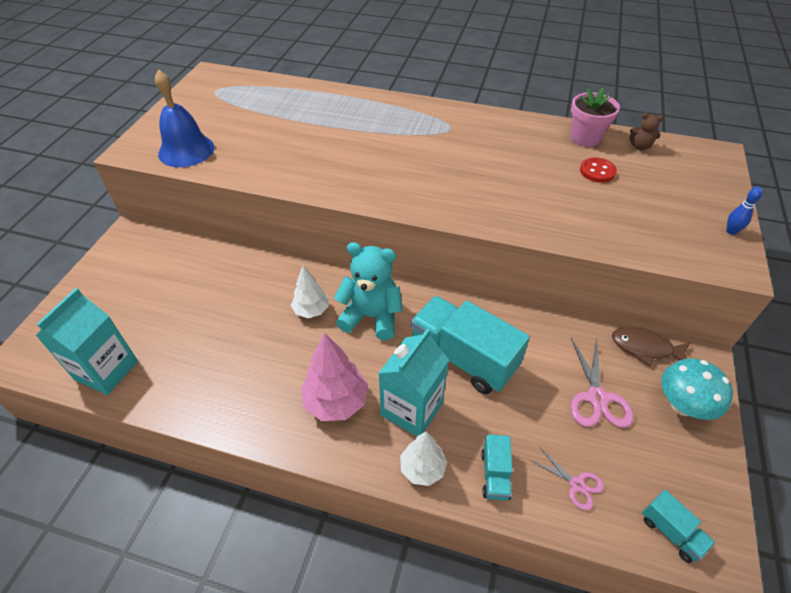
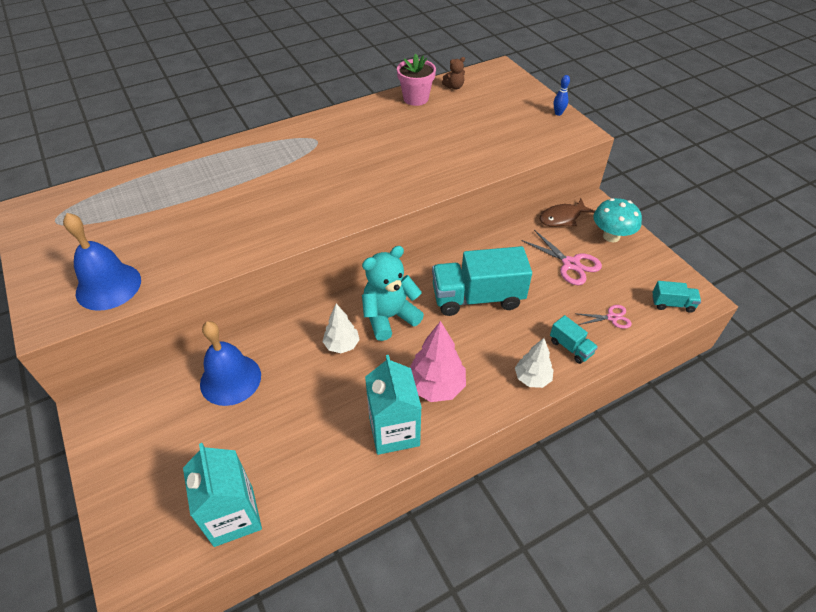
camera: 45 degrees left, 0 degrees up
(216, 276) = (230, 379): none -> blue bell
(411, 409) = (485, 351): turquoise carton -> turquoise carton (394, 431)
(597, 171) = (449, 117): red button -> none

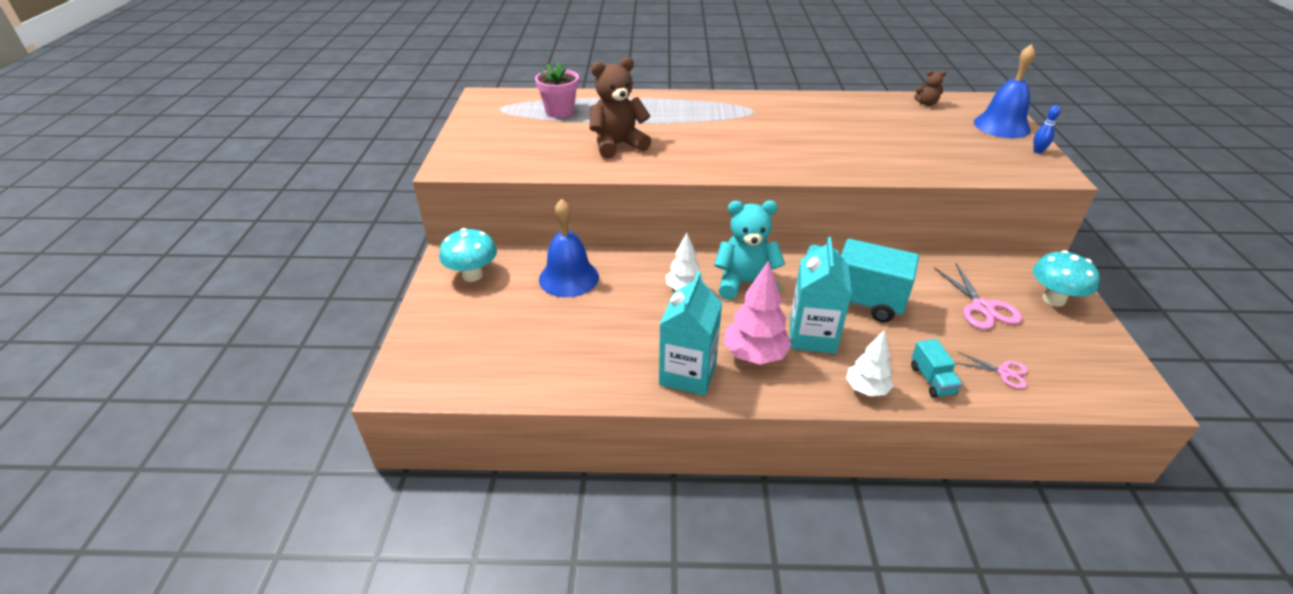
camera: 30 degrees right, 10 degrees down
(108, 286) = (507, 159): blue bell -> blue bell (1001, 126)
(130, 419) = (472, 275): none -> turquoise mushroom
(213, 226) = (618, 145): none -> brown teddy bear
(233, 516) = (503, 375): turquoise carton -> turquoise carton (812, 336)
(416, 98) = (877, 103): pink flower pot -> pink flower pot (559, 112)
(562, 218) = (999, 264): brown fish -> none
(672, 304) = (1098, 389): turquoise truck -> none

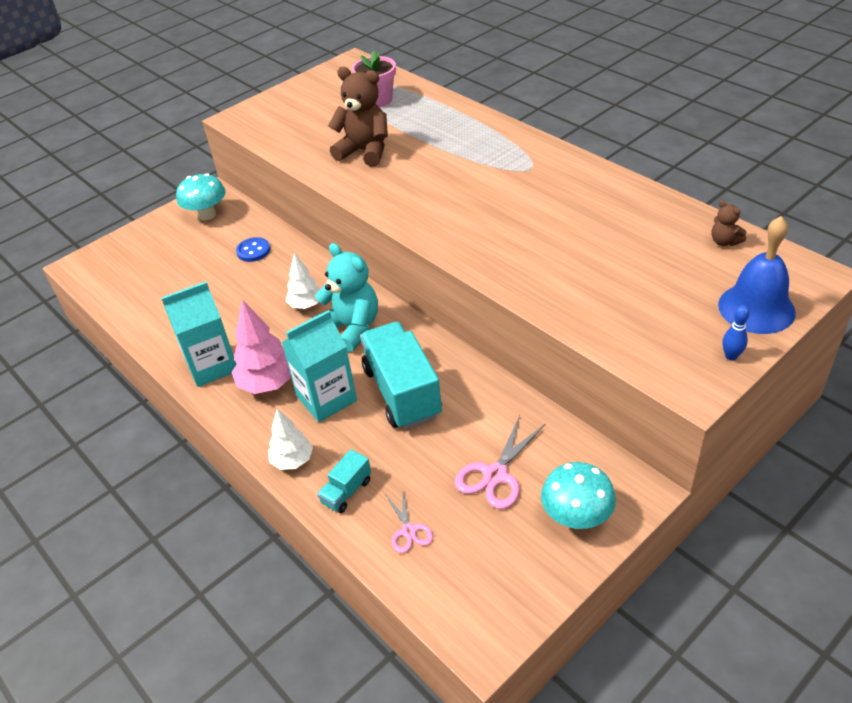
camera: 50 degrees right, 5 degrees up
(569, 278) = (253, 251): blue bell -> blue button

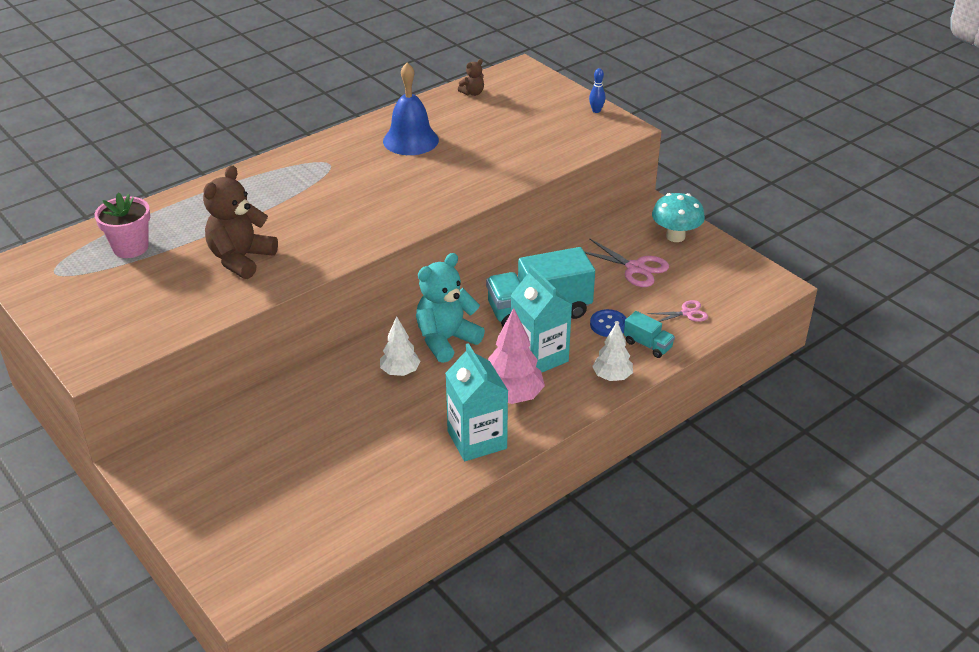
camera: 90 degrees left, 5 degrees down
(207, 215) = (185, 466): turquoise mushroom -> none
(253, 251) = (285, 417): blue button -> blue button (608, 325)
(756, 308) = (550, 94): blue bell -> blue bell (410, 140)

